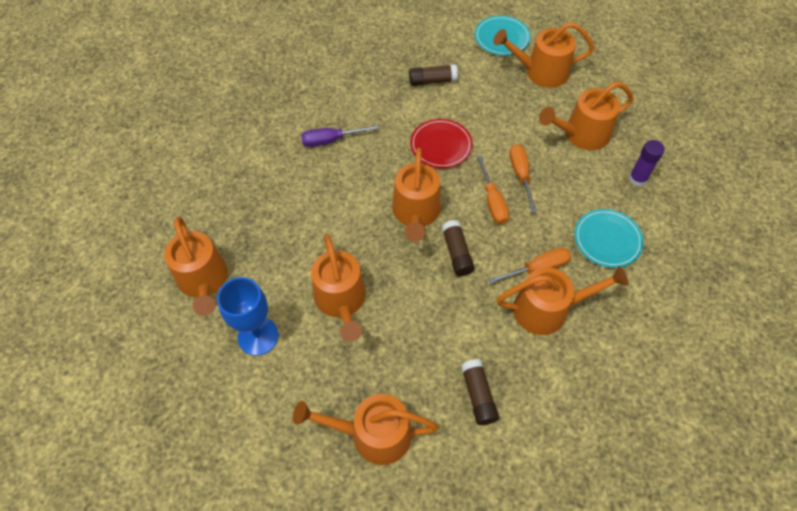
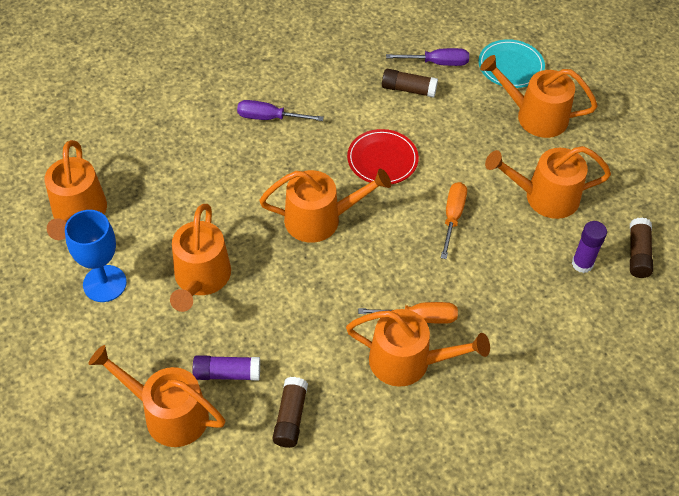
camera: 20 degrees right, 5 degrees down
(405, 377) = (227, 373): none -> purple glue stick
(416, 213) = (320, 219): orange watering can -> orange watering can turned 120 degrees counterclockwise
(444, 52) = (437, 63): none -> purple screwdriver
(457, 253) = (342, 273): brown glue stick -> brown glue stick (638, 254)
(492, 201) = (407, 234): orange screwdriver -> none
(607, 240) = (512, 315): turquoise plate -> none

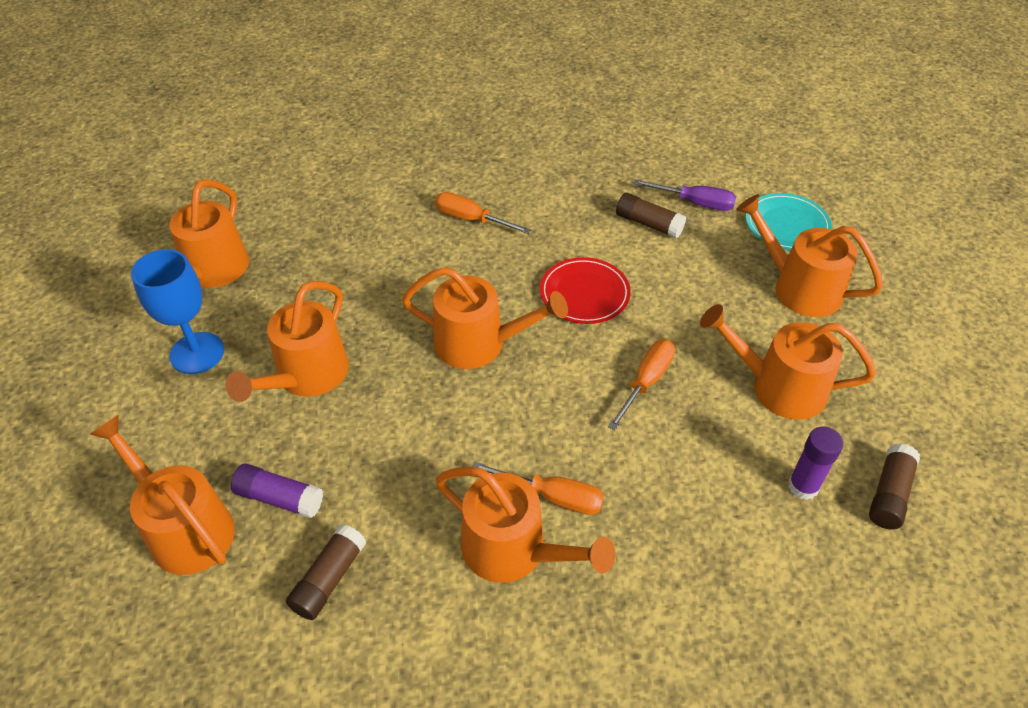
camera: 20 degrees right, 5 degrees down
(269, 118) = (471, 219): purple screwdriver -> orange screwdriver

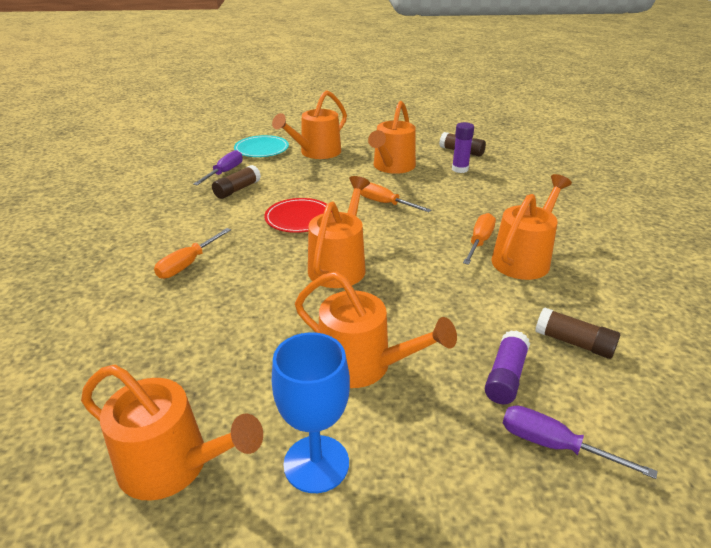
camera: 85 degrees left, 15 degrees down
(185, 528) = (553, 445): orange watering can -> purple screwdriver

